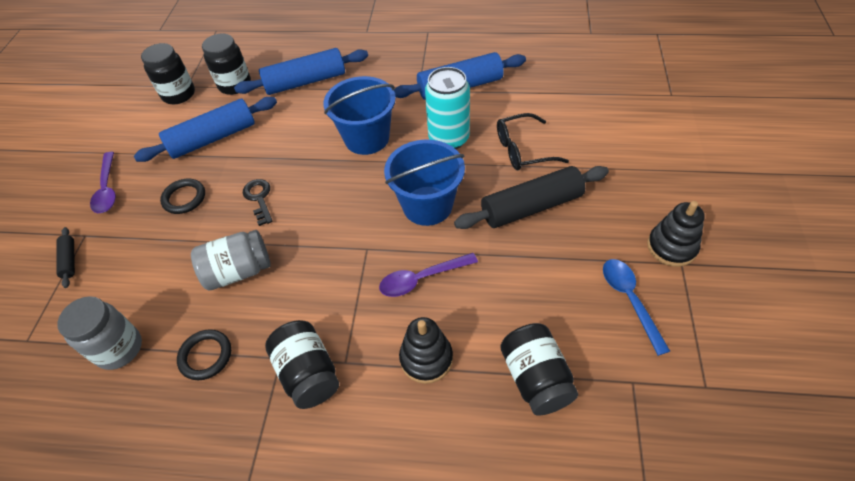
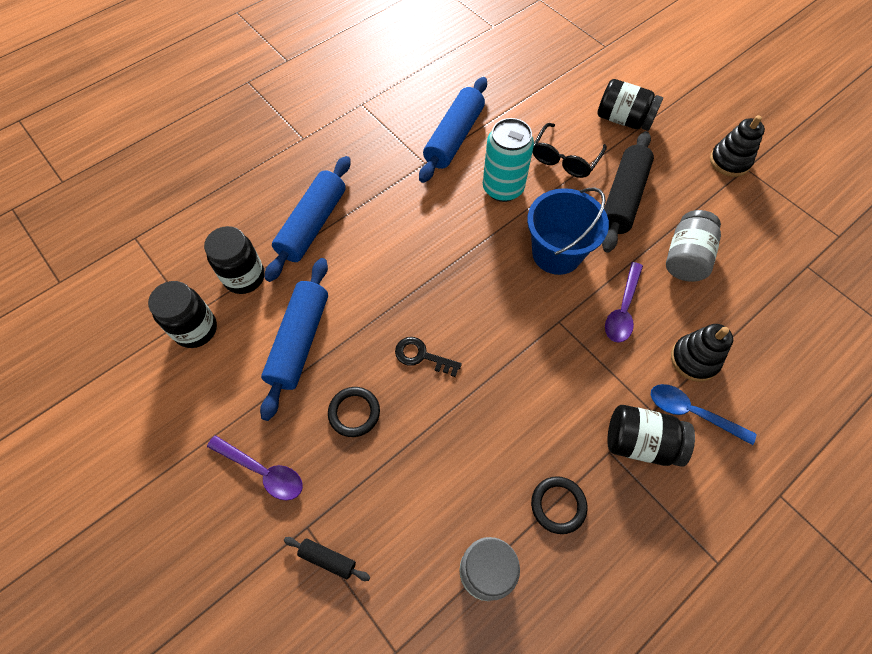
camera: 50 degrees left, 10 degrees up
(238, 271) = (490, 425): grey jar -> grey jar (685, 257)
(367, 138) = (439, 235): blue bucket -> none
(535, 378) = (763, 311): black jar -> black jar (623, 119)
(629, 300) = (749, 216): blue spoon -> blue spoon (691, 413)

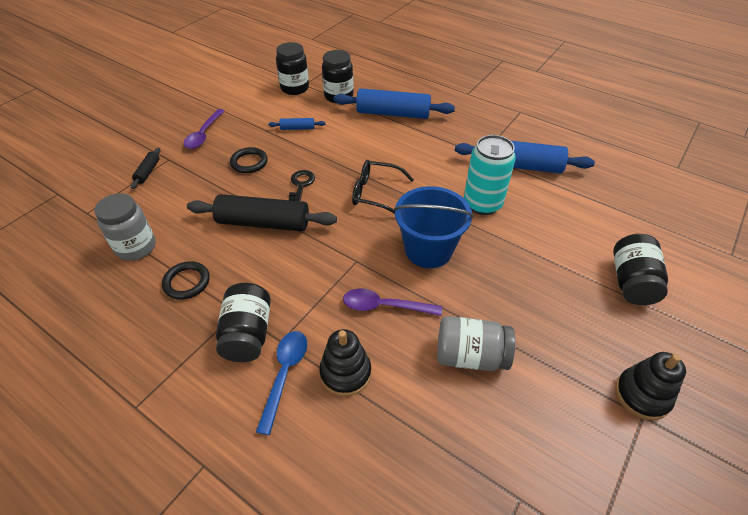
camera: 75 degrees right, 15 degrees down
(299, 341) = (297, 128): blue rolling pin -> blue rolling pin, size x0.46
(564, 159) = (544, 241): black glasses -> black glasses (375, 193)
(623, 198) = (521, 293): black rolling pin -> black rolling pin (263, 223)

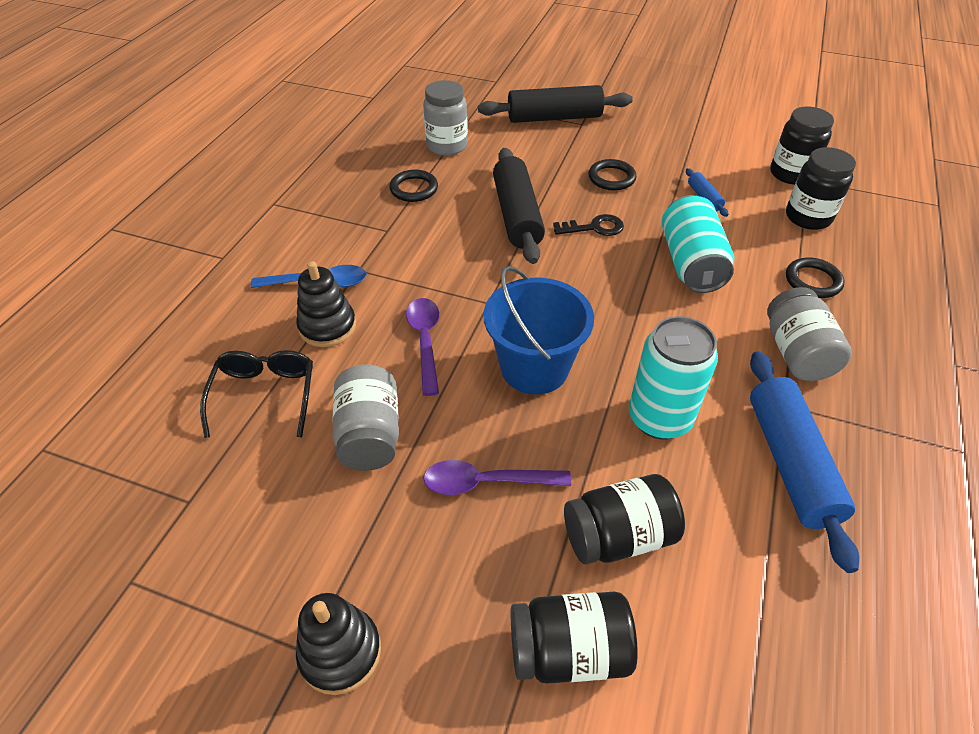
camera: 75 degrees right, 0 degrees up
(148, 172) = (554, 118): black rolling pin -> black rolling pin, size x2.19
(204, 134) = (639, 133): purple spoon -> purple spoon (486, 482)
(248, 334) = (361, 245): black jar -> black jar (618, 536)
(358, 153) = (691, 263): none -> turquoise can
(375, 193) = (617, 296): black glasses -> black glasses (265, 395)
(393, 113) = (813, 281): blue rolling pin -> black ring
(446, 138) = (796, 353): none -> grey jar

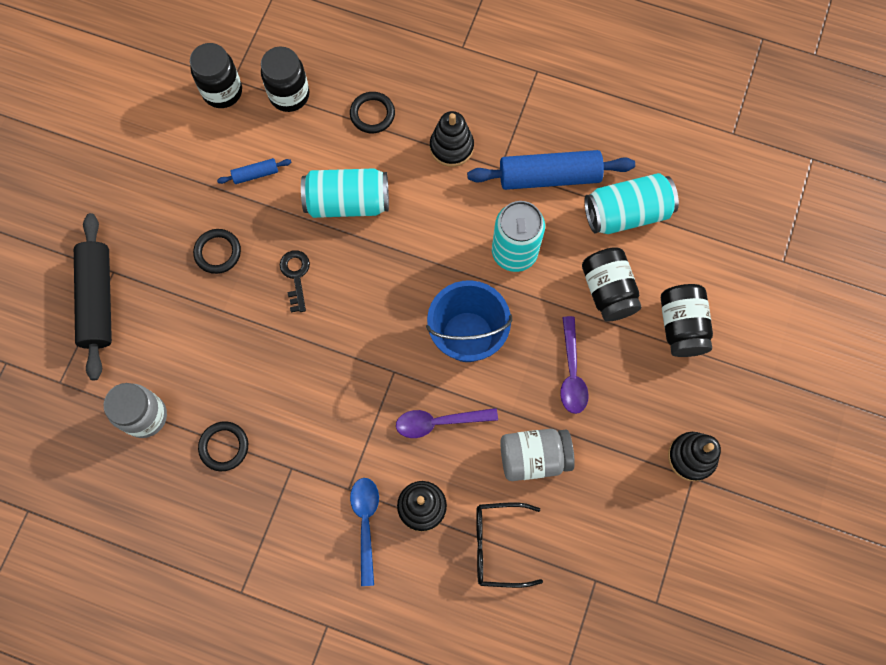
camera: 90 degrees left, 25 degrees up
(516, 215) = (273, 345): black rolling pin -> none
(760, 571) = (626, 213): none -> turquoise can
(796, 353) = (451, 147): grey jar -> black stacking toy

